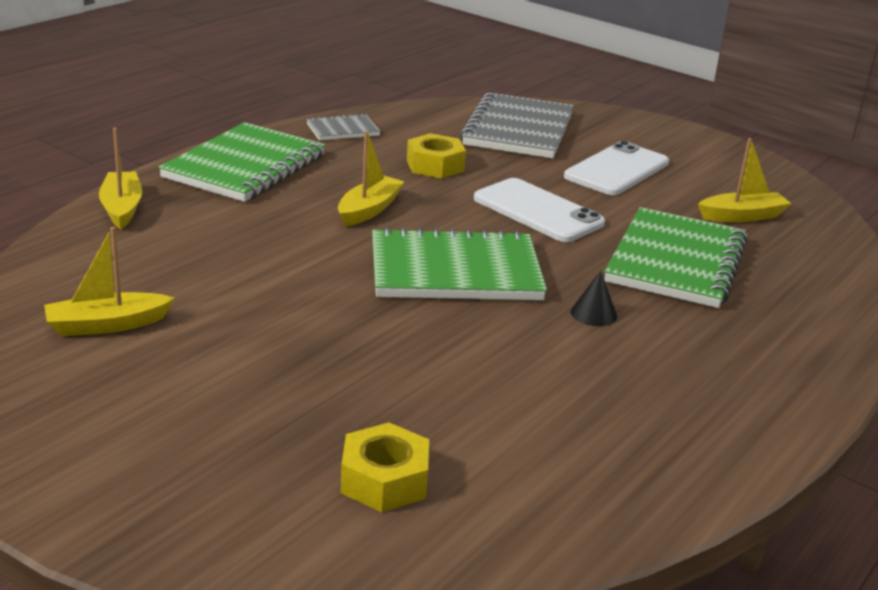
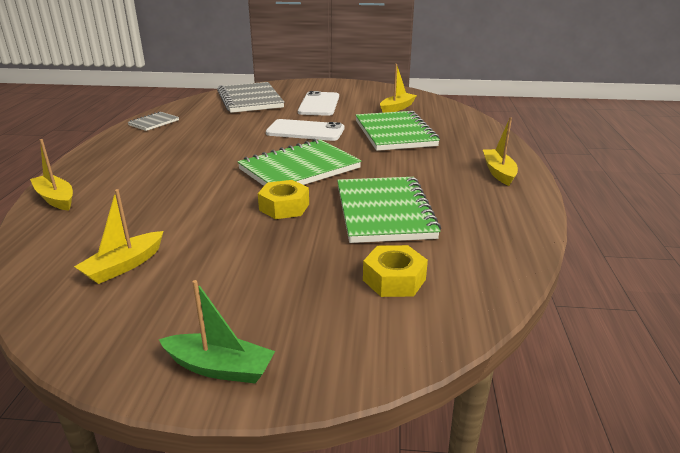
camera: 30 degrees left, 0 degrees up
(78, 487) = (220, 368): none -> green boat
(245, 166) = (115, 155): green notebook -> green notebook (384, 212)
(369, 210) = (217, 155): yellow boat -> yellow boat (498, 172)
(435, 165) = (227, 125): yellow nut -> yellow nut (284, 207)
(593, 313) = (389, 166): black cone -> none

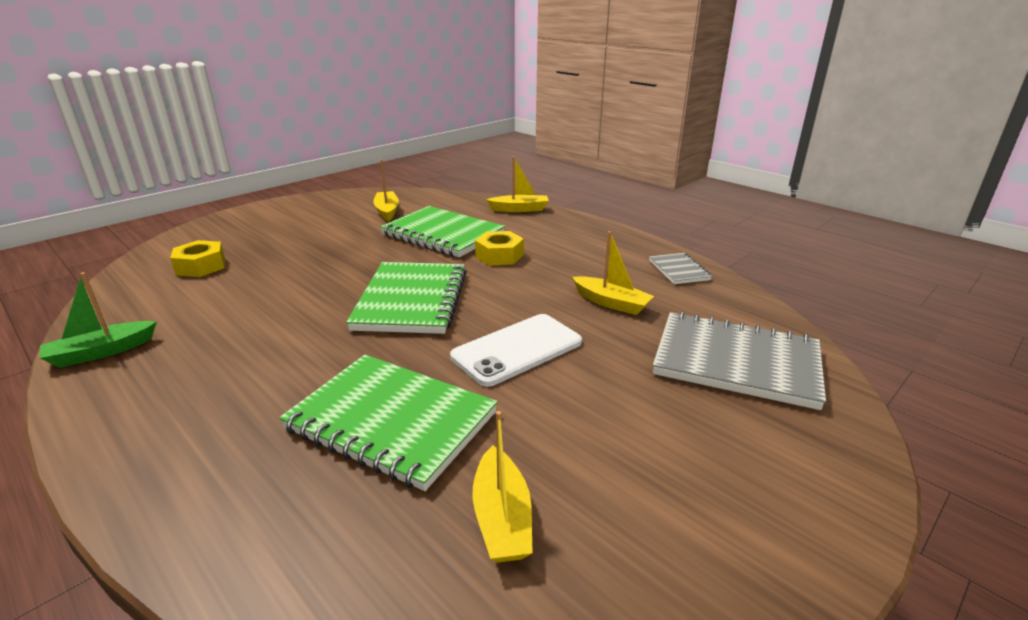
camera: 130 degrees right, 0 degrees up
(220, 368) = (261, 212): green boat -> green boat (101, 352)
(284, 207) = (357, 268): yellow nut -> yellow nut (499, 256)
(319, 104) = (638, 422): white phone -> none
(384, 212) = (260, 301): green notebook -> green notebook (443, 234)
(498, 172) = (143, 422): yellow boat -> yellow boat (611, 303)

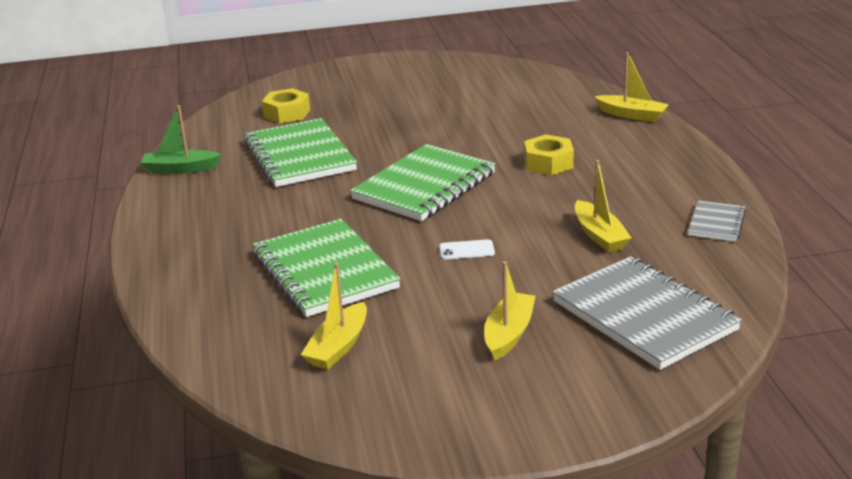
camera: 35 degrees right, 0 degrees up
(387, 211) = (490, 89): yellow boat -> yellow boat (509, 334)
(443, 234) = (518, 128): green notebook -> green notebook (299, 156)
(517, 349) = (466, 250): white phone -> white phone, size x0.45

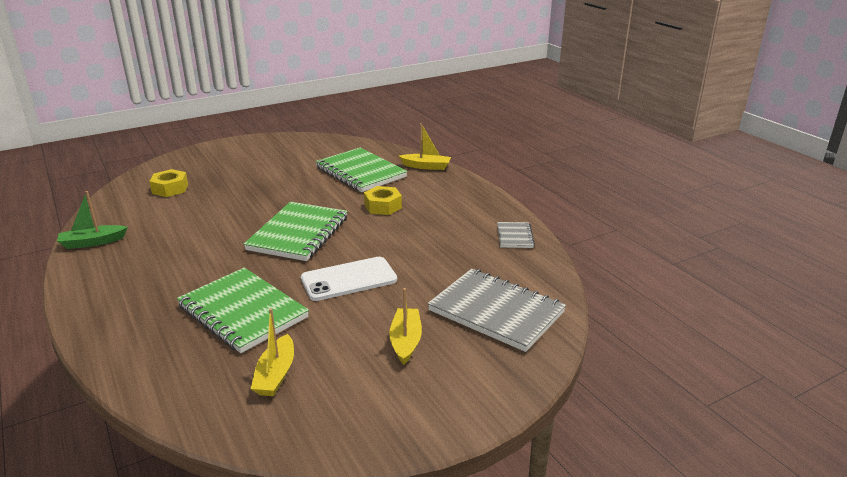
camera: 20 degrees left, 0 degrees up
(299, 156) = (191, 221): green notebook -> green notebook (360, 172)
(466, 250) = (349, 279): white phone -> white phone, size x2.20
(599, 236) = (440, 255): yellow boat -> none

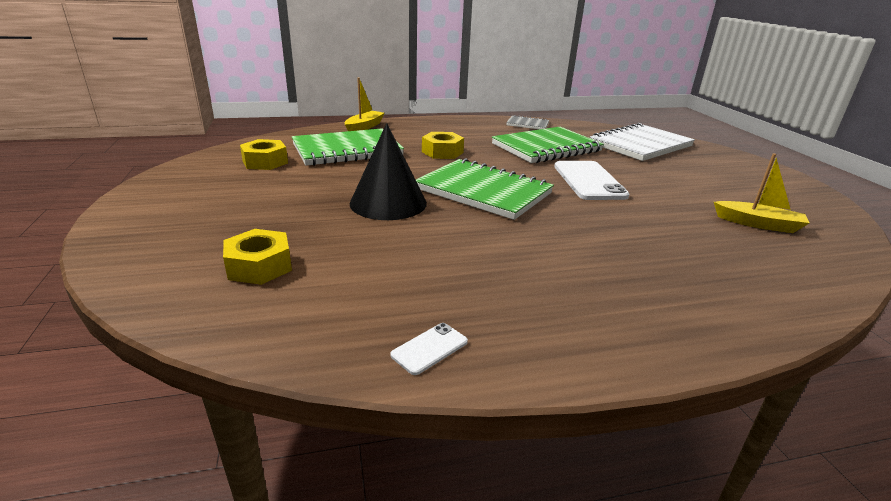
camera: 75 degrees left, 0 degrees up
(92, 242) = (429, 348): green boat -> white phone
(243, 312) = (654, 231): green notebook -> green notebook (546, 148)
(263, 204) = (388, 203): none -> black cone
(318, 154) = (265, 162): none -> yellow nut
(406, 341) = (688, 174): yellow boat -> none
(496, 312) = (640, 145): grey notebook -> white notebook

